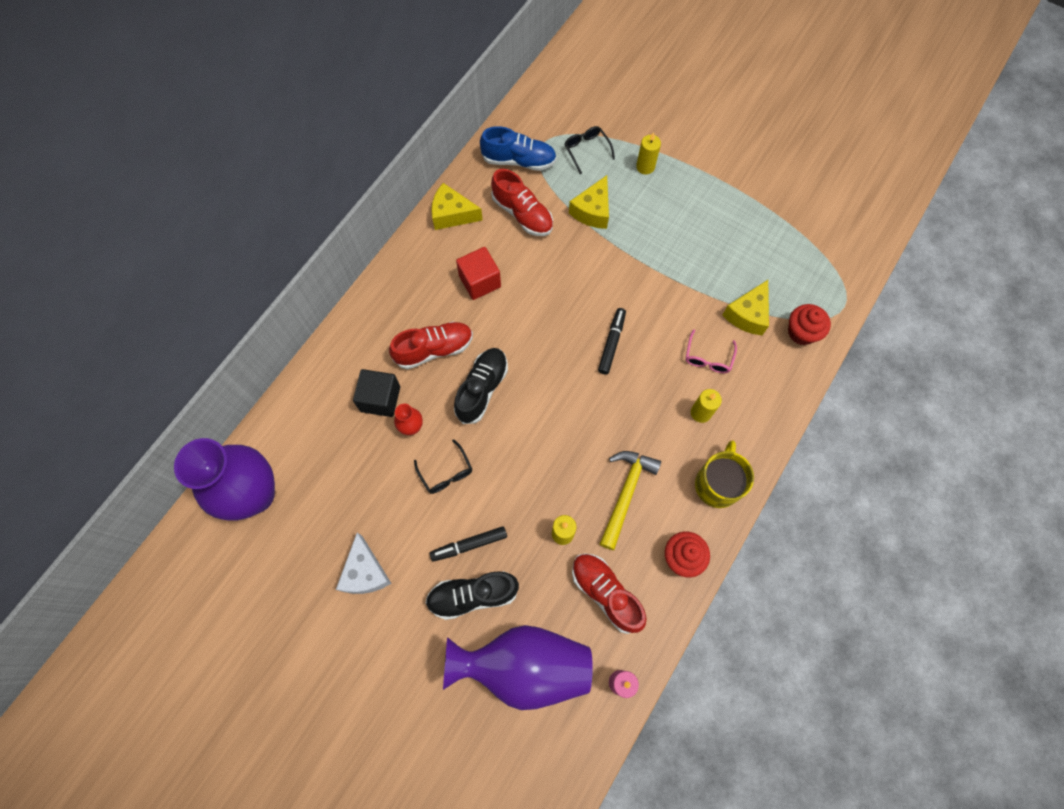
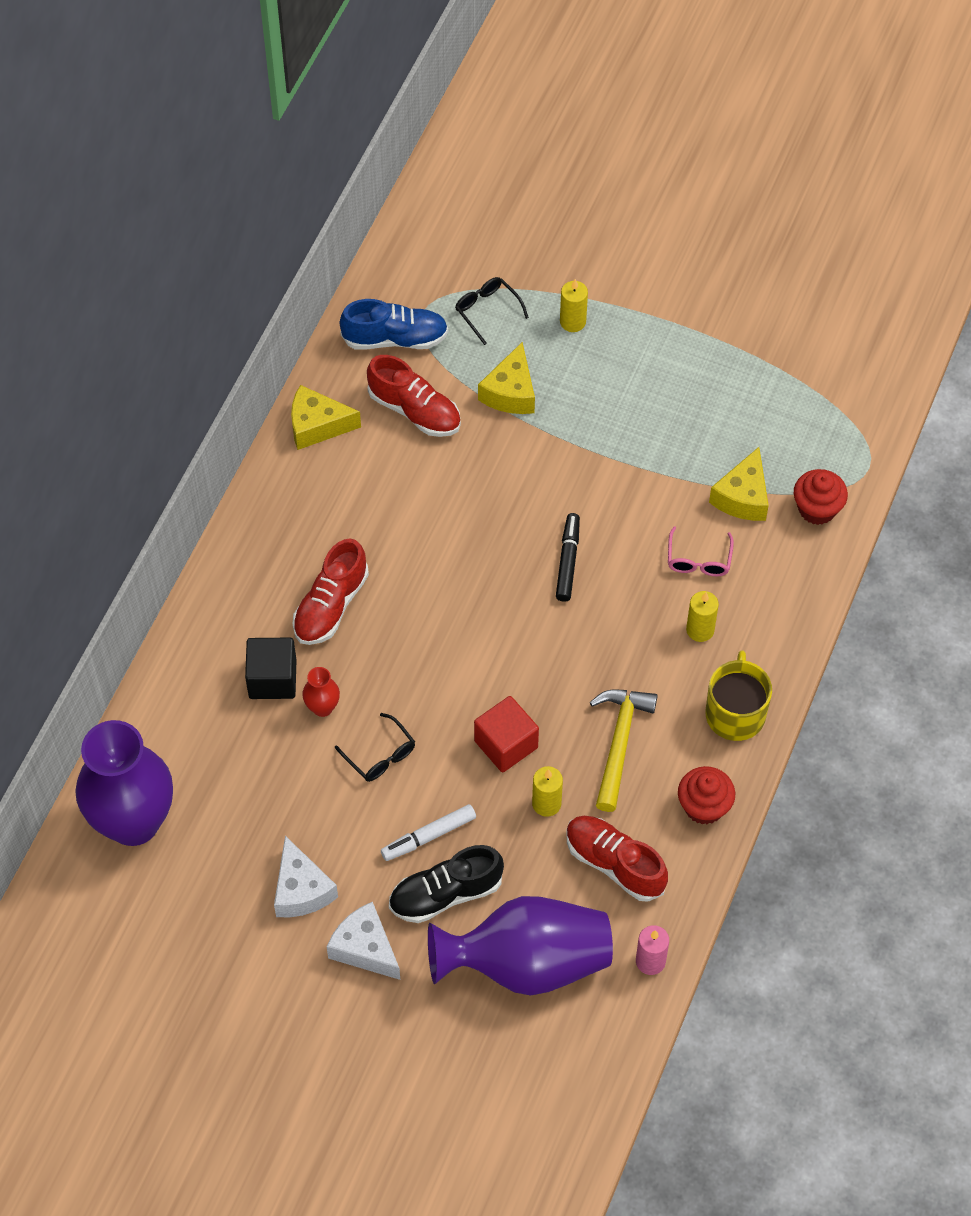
camera: 10 degrees left, 10 degrees down
(403, 630) = (365, 948): none -> white cheese
(434, 349) = (331, 605): red shoe -> red shoe turned 150 degrees clockwise
(469, 545) = (428, 836): black marker -> white marker
(480, 281) = (374, 508): red cube -> red cube (506, 744)
(482, 389) = (406, 645): black shoe -> none

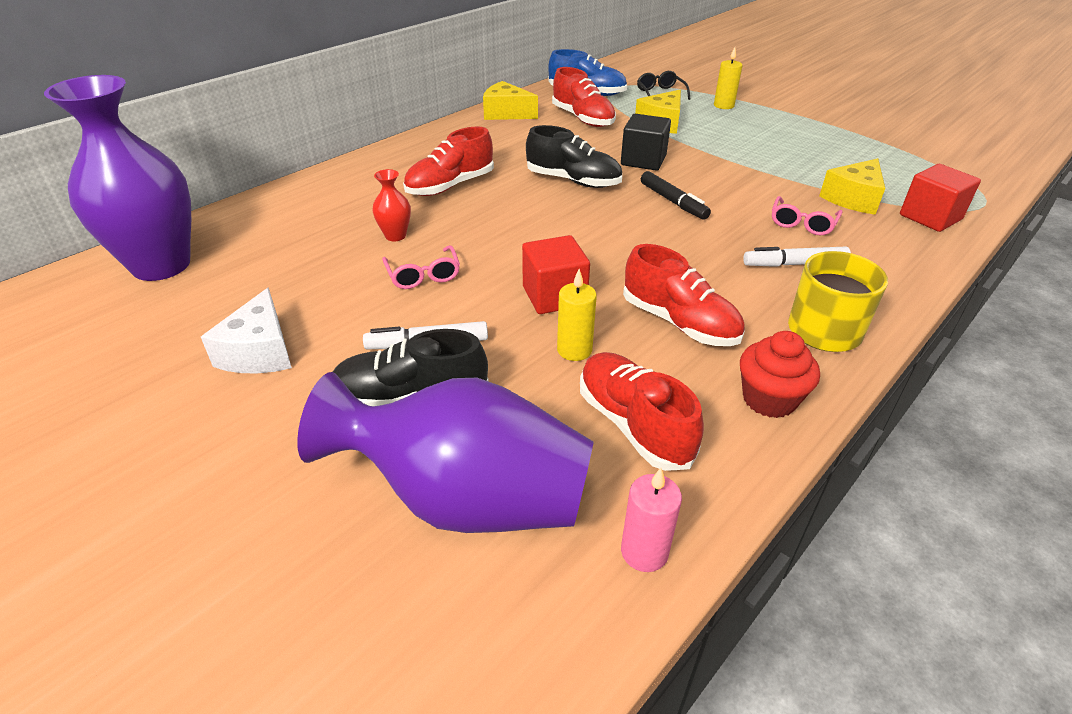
camera: 20 degrees right, 20 degrees down
(272, 679) = (367, 212): black cube -> black cube (643, 160)
(365, 948) = (280, 422): white cheese -> none
(380, 755) = (423, 275): black glasses -> pink glasses
(454, 554) = (573, 181): none -> black shoe
(567, 561) = (673, 202): black marker -> black marker turned 120 degrees clockwise
(619, 743) = (679, 322): yellow hammer -> red shoe
(700, 630) = (794, 264): yellow candle -> white marker
(817, 509) = (930, 217): red cupcake -> red cube

